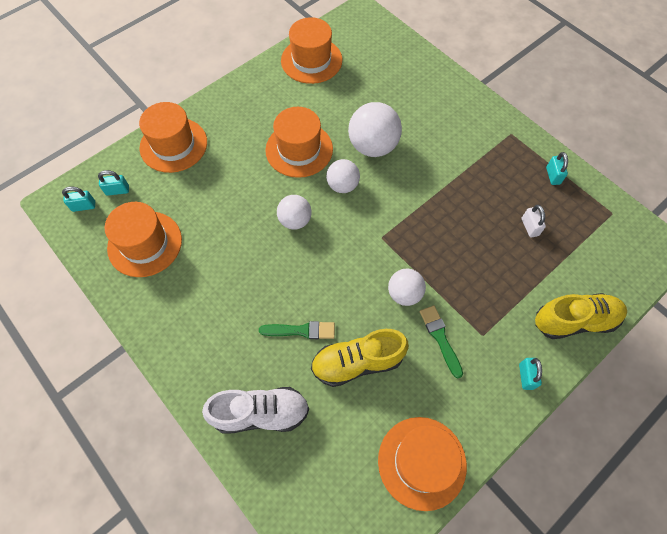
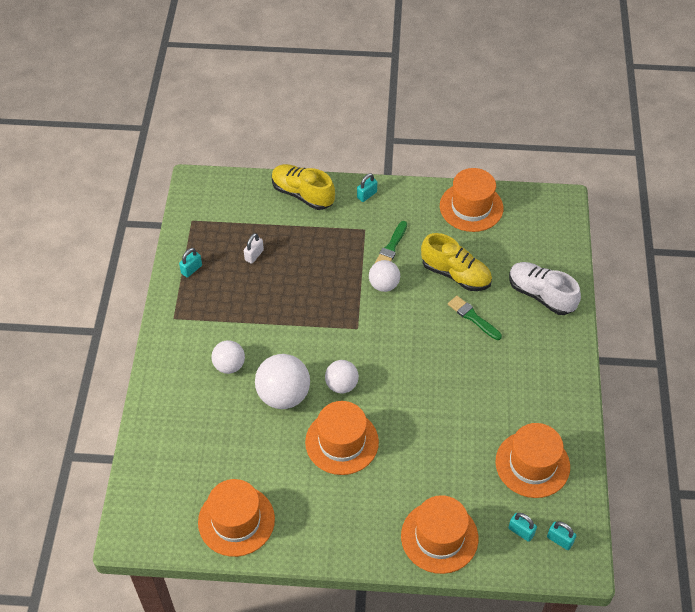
camera: 135 degrees left, 10 degrees down
(295, 220) = (404, 389): white ball -> white ball (229, 365)

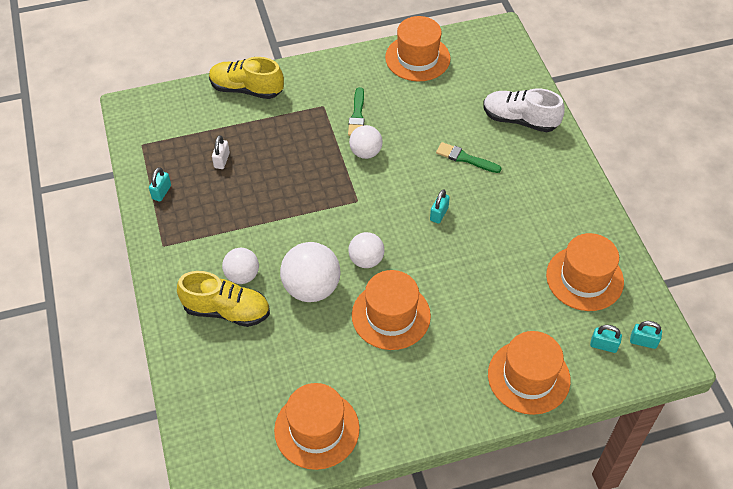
camera: 20 degrees left, 0 degrees up
(367, 195) = (311, 73): turquoise padlock -> turquoise padlock (439, 214)
(455, 274) = (431, 123): yellow shoe -> yellow shoe (227, 310)

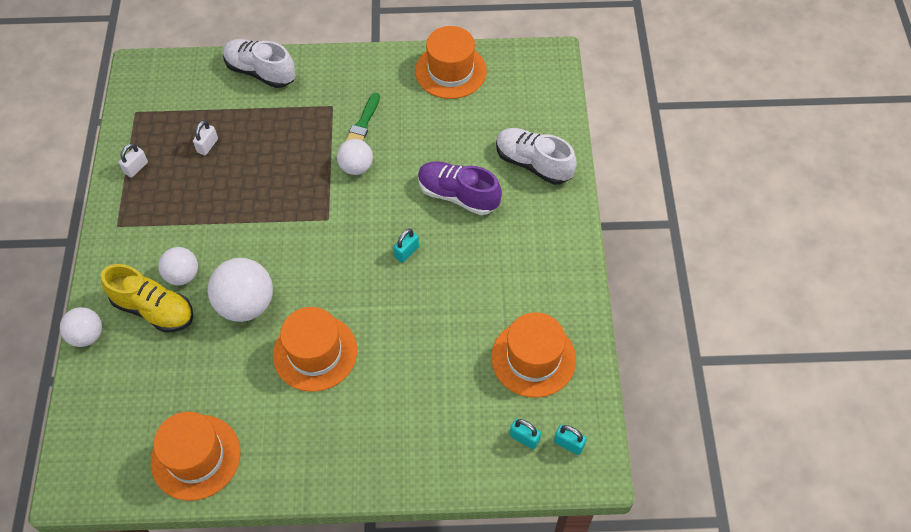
camera: 15 degrees right, 5 degrees up
(161, 192) = (136, 168): turquoise padlock -> white padlock
(246, 89) = (260, 72): yellow shoe -> white shoe
(366, 260) = (312, 286): white ball -> white ball (87, 335)
(465, 158) = (458, 195): green brush -> purple shoe
(528, 377) = (431, 454): orange hat -> none

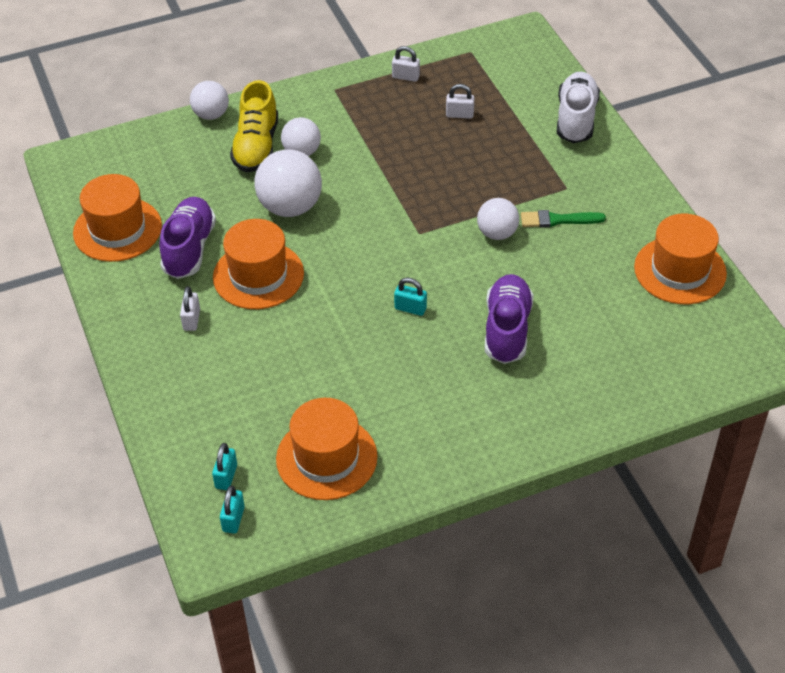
camera: 70 degrees right, 10 degrees down
(254, 400) = (189, 248): none -> purple shoe
(341, 420) = (191, 320): none -> white padlock
(533, 163) = (590, 385): white shoe -> none

